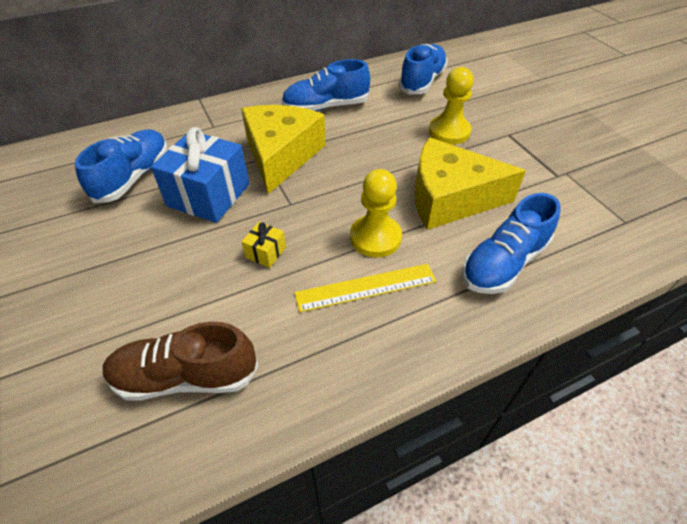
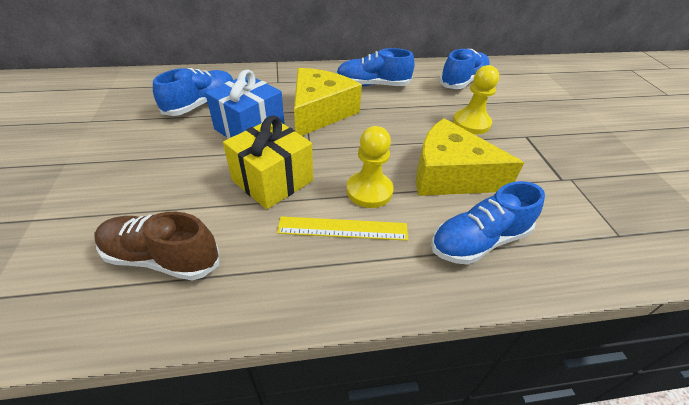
camera: 15 degrees right, 5 degrees down
(265, 252) = (272, 180): yellow gift -> yellow gift, size x2.26

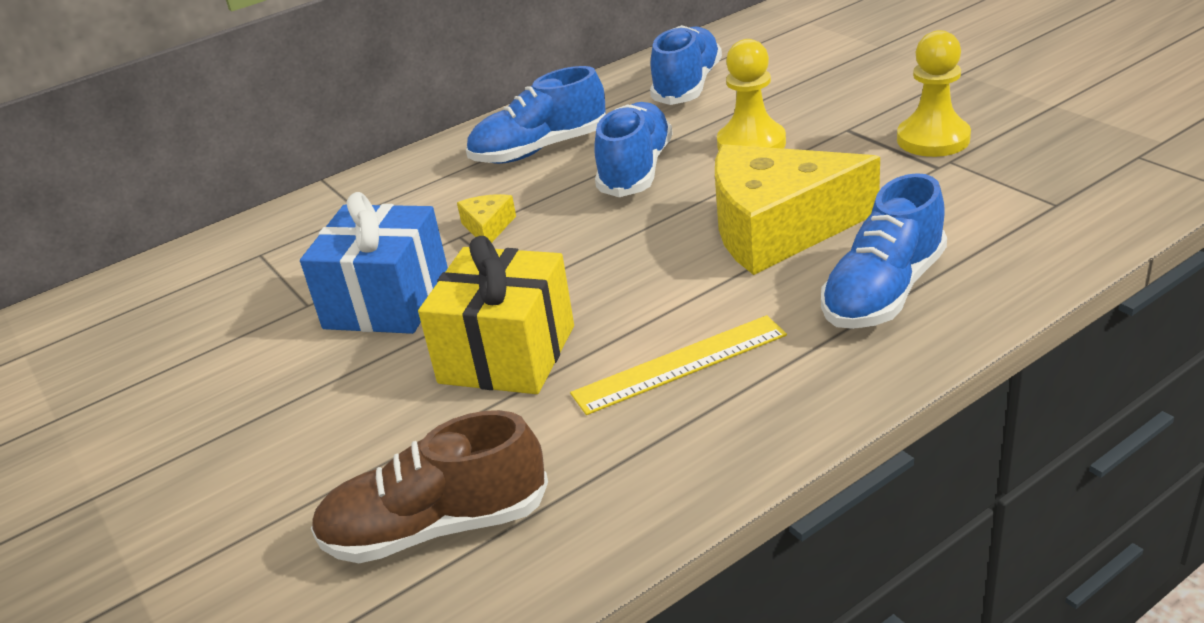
camera: 20 degrees left, 10 degrees down
(201, 104) = (252, 303): blue shoe -> blue shoe (636, 170)
(320, 112) = (488, 227): yellow cheese -> yellow cheese, size x0.40
(369, 191) = (675, 301): yellow pawn -> yellow pawn (933, 139)

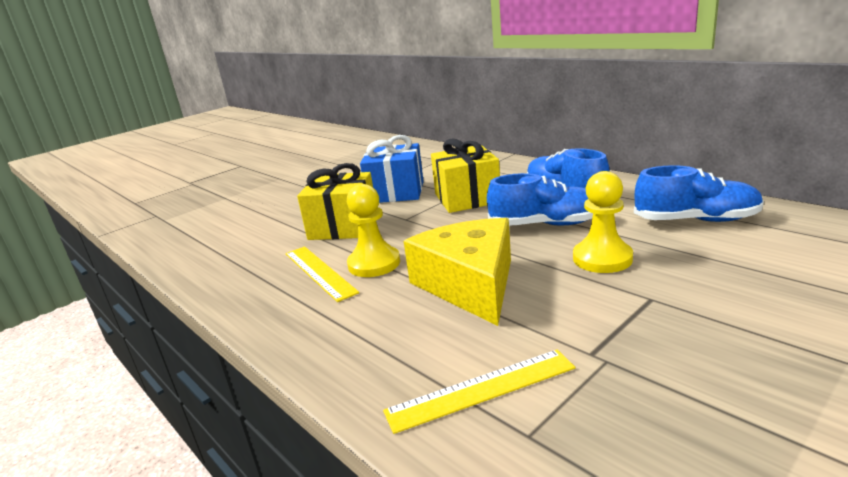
camera: 80 degrees right, 10 degrees down
(436, 527) = (226, 237): brown shoe -> none
(488, 227) = (467, 198): yellow cheese -> yellow gift
(883, 292) = (380, 336): blue shoe -> none
(933, 139) = (651, 348): yellow pawn -> yellow pawn (374, 264)
(992, 225) = (481, 389): none -> yellow ruler

